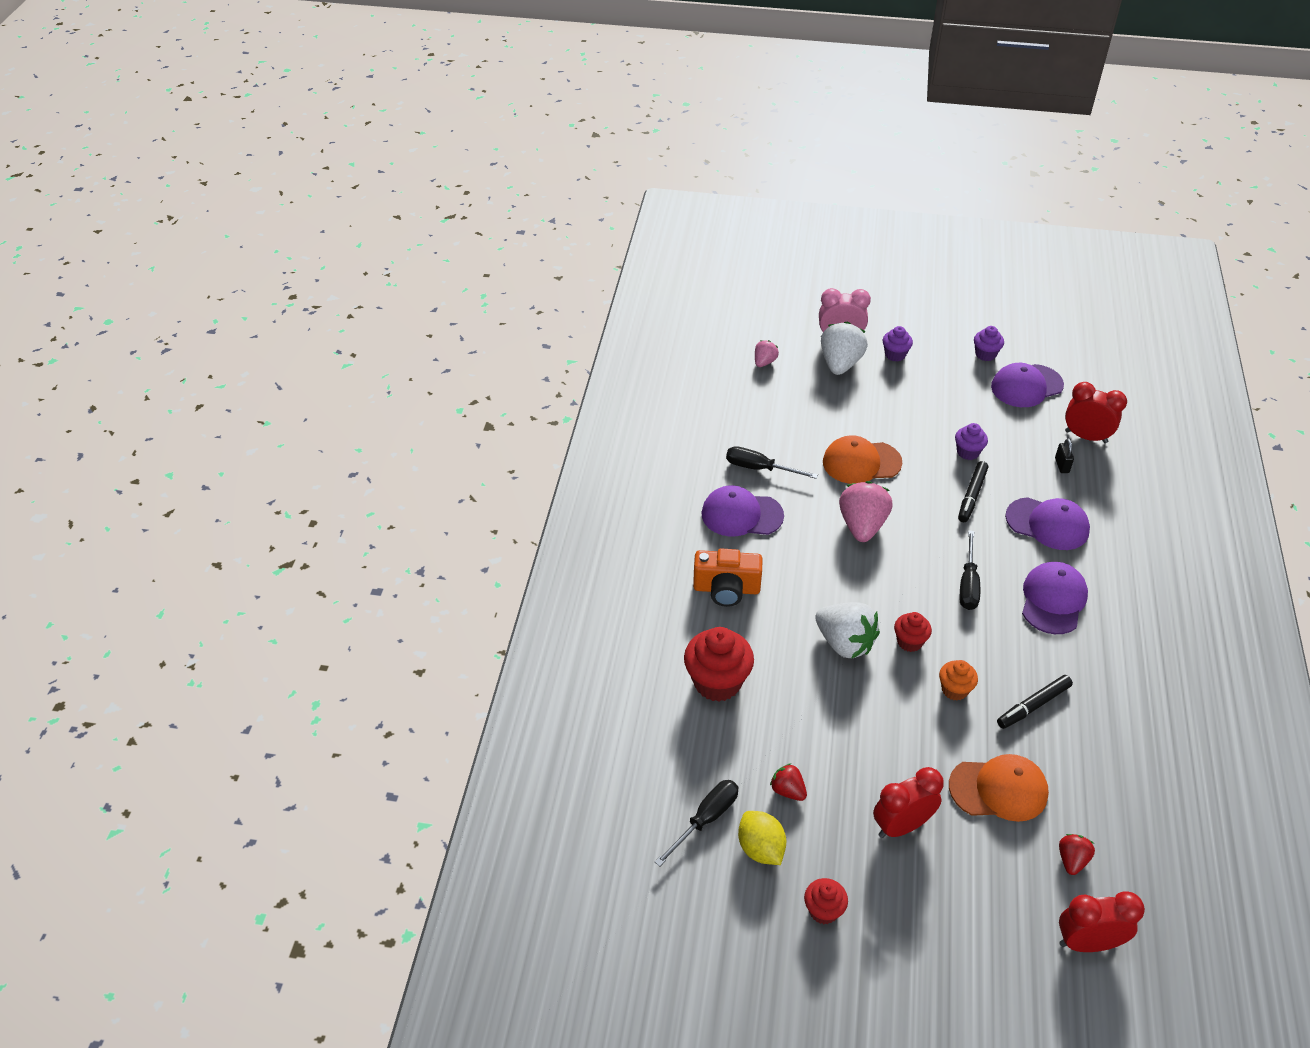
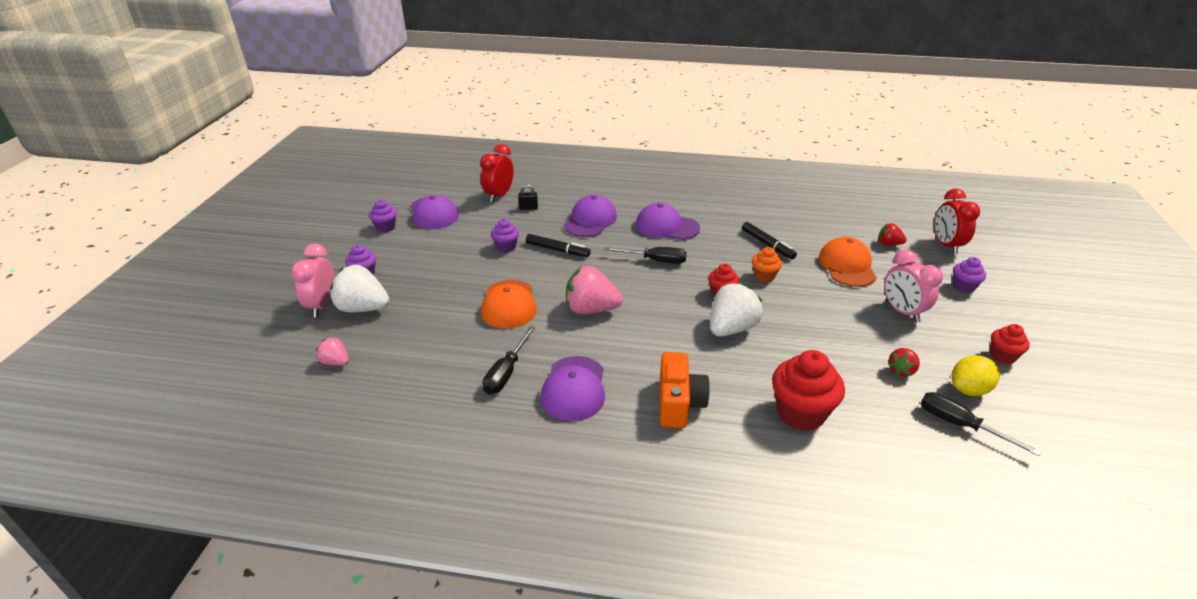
camera: 90 degrees left, 10 degrees down
(901, 826) = (902, 311): red clock -> pink clock
(972, 923) = (963, 287): none -> purple cupcake

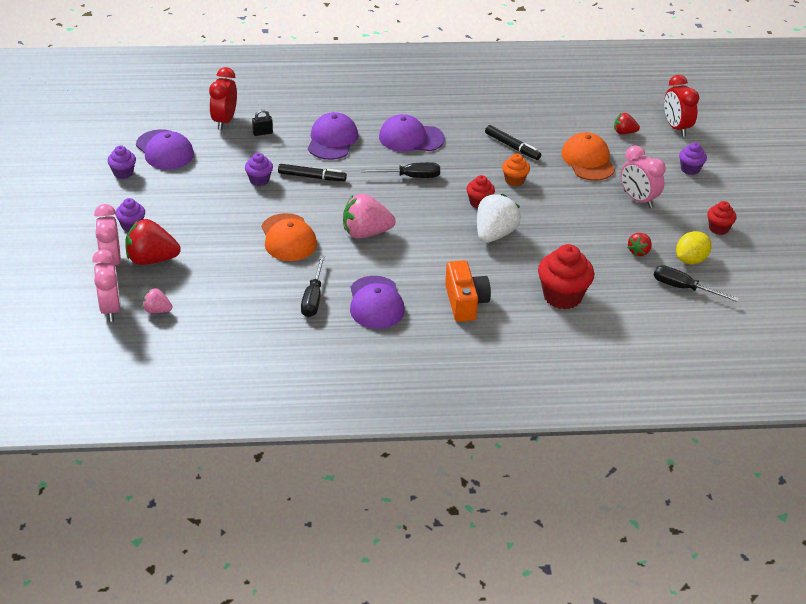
camera: 15 degrees left, 5 degrees up
(290, 353) = (110, 309): none -> pink clock
(363, 308) = (151, 259): white strawberry -> red strawberry

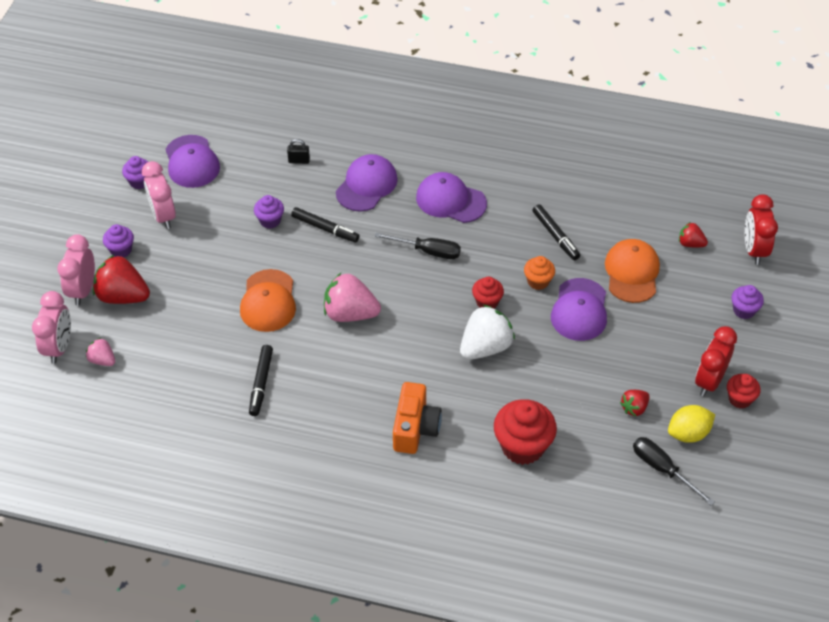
camera: 20 degrees right, 10 degrees up
(224, 121) = (267, 137): red clock -> red clock (709, 381)
(313, 298) = (261, 383): black screwdriver -> black marker
(376, 303) = (322, 405): purple cap -> purple cap (579, 310)
(638, 199) = (665, 338): pink clock -> pink clock (163, 216)

